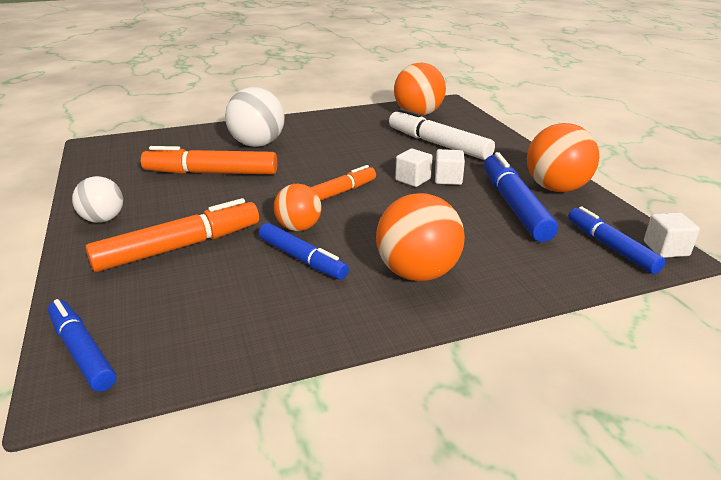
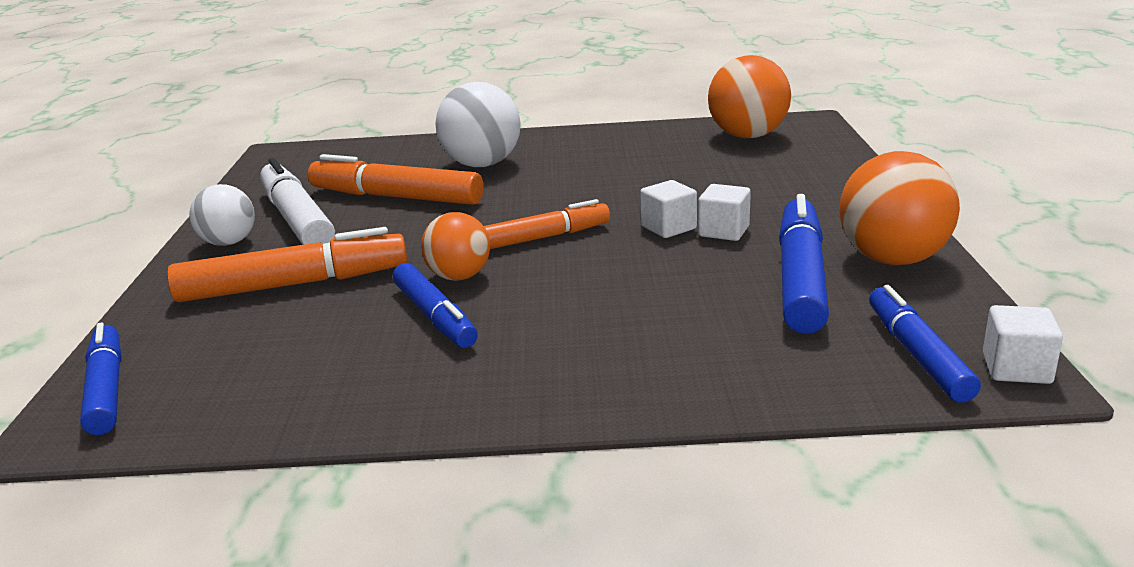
camera: 20 degrees right, 5 degrees down
(417, 273) = (579, 353): orange ball -> none
(438, 144) = (746, 181): white marker -> white marker (297, 219)

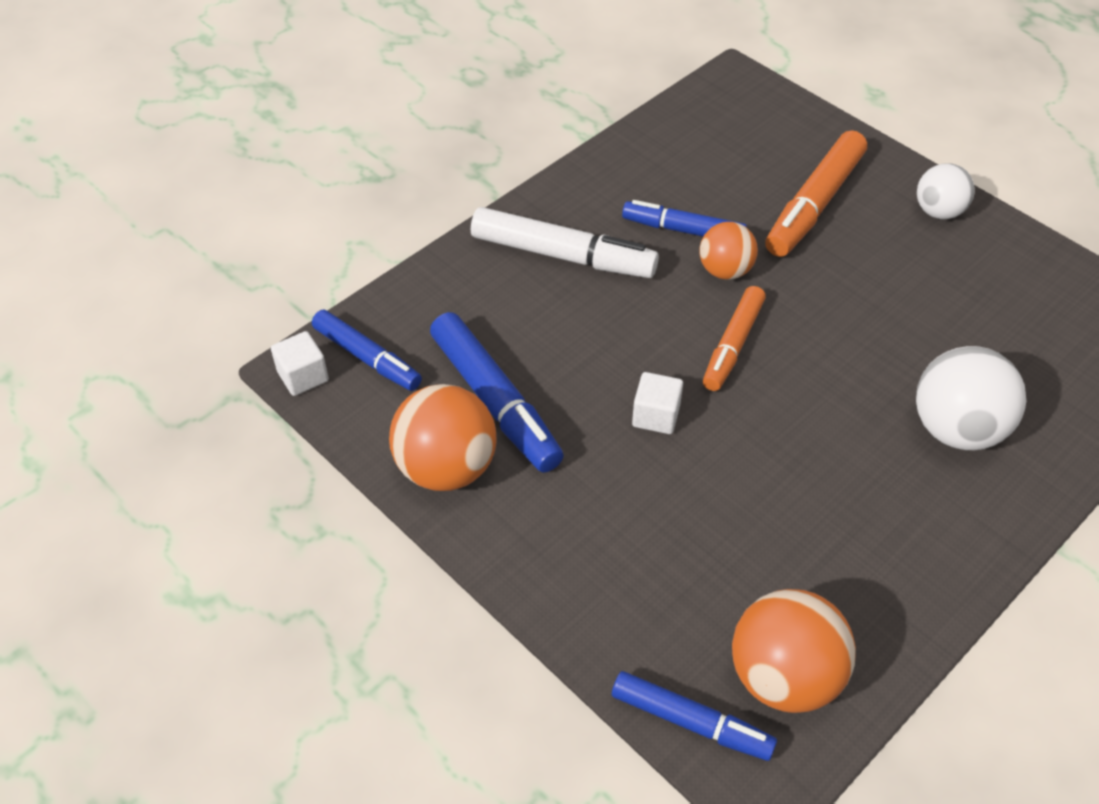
camera: 135 degrees right, 25 degrees up
(106, 389) = (762, 99): blue marker -> blue marker (691, 722)
(297, 219) = (947, 260): white marker -> white marker (563, 255)
(396, 197) = (932, 331): orange marker -> none
(723, 231) = (607, 436): white cube -> none

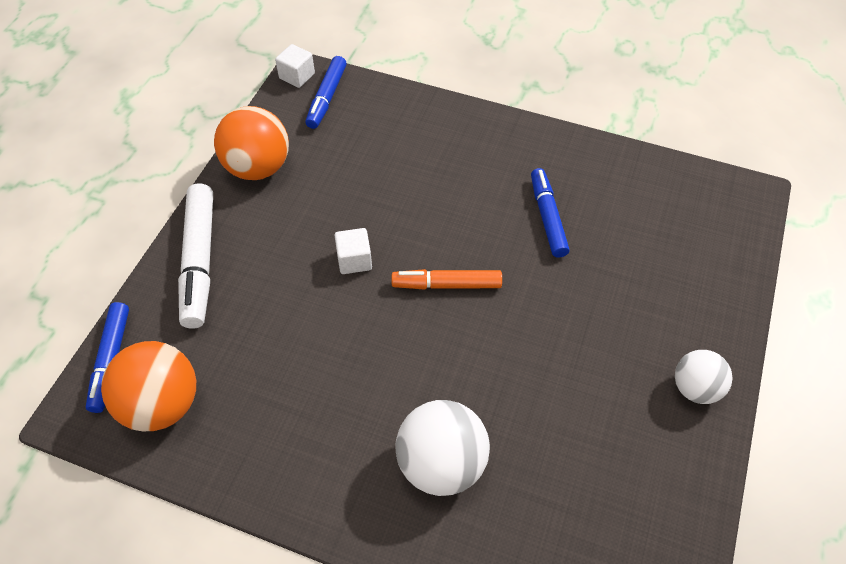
camera: 65 degrees right, 5 degrees up
(495, 401) = (323, 171): blue marker -> none
(563, 255) = (475, 158): white marker -> white marker (200, 261)
(725, 270) = (521, 256): orange ball -> none
(814, 204) = (637, 293): orange marker -> none

